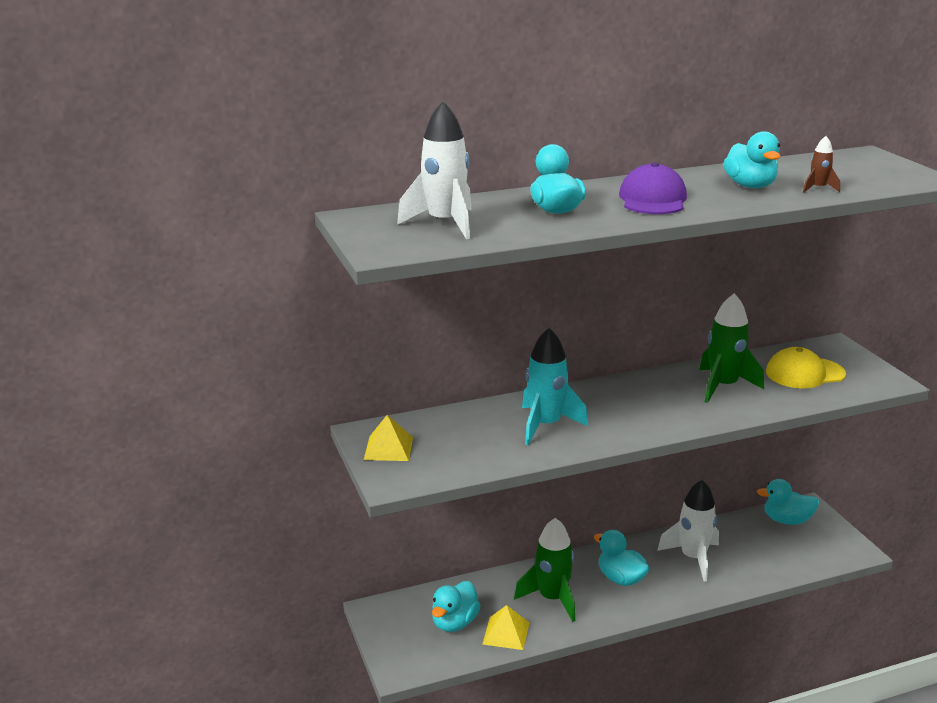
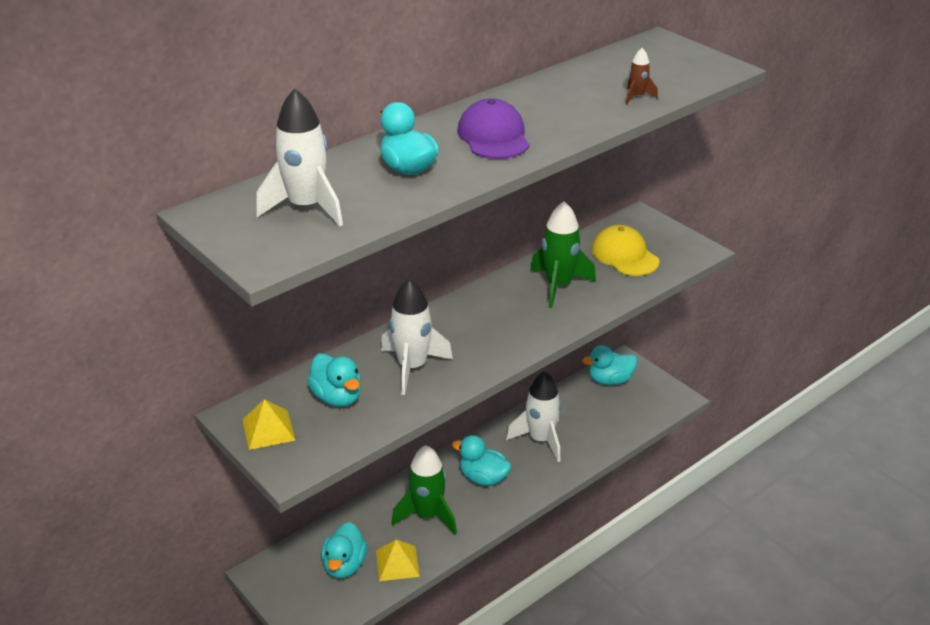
camera: 20 degrees left, 10 degrees up
(545, 425) = (412, 367): turquoise rocket -> white rocket
(750, 186) = (575, 103): turquoise duck -> turquoise duck (337, 397)
(804, 373) = (624, 255): yellow cap -> yellow cap turned 90 degrees clockwise

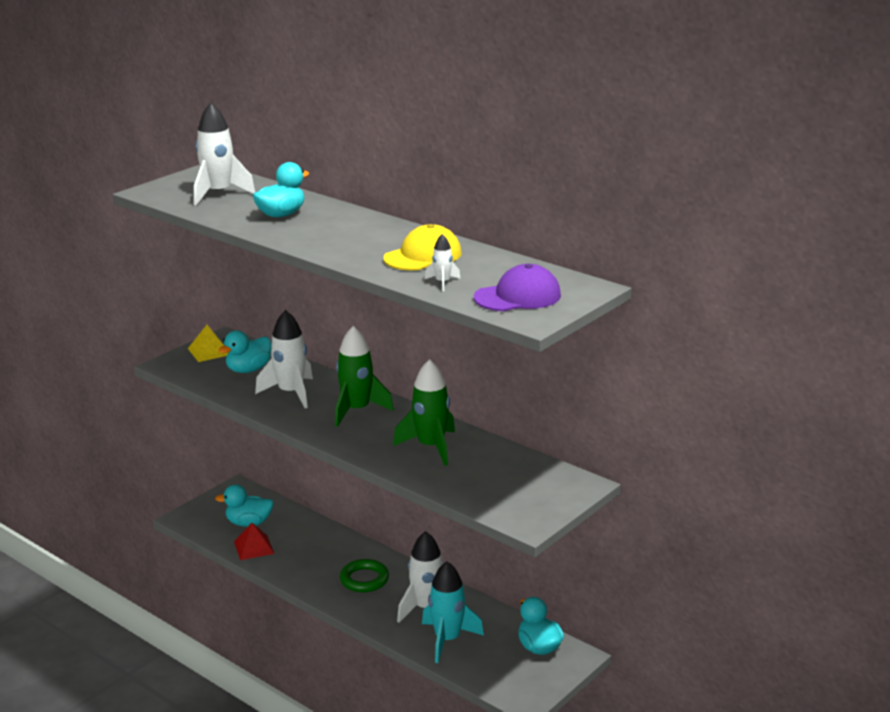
camera: 80 degrees right, 10 degrees down
(397, 563) = (253, 547): yellow pyramid -> red pyramid
(427, 515) = (311, 555): green rocket -> green rocket (356, 410)
(483, 478) = (364, 579): turquoise duck -> green ring
(493, 136) = (343, 236): purple cap -> purple cap (518, 296)
(591, 432) = (447, 640): none -> turquoise rocket
(624, 255) = (499, 479): yellow cap -> yellow cap (423, 256)
(637, 97) = (442, 282): brown rocket -> white rocket

